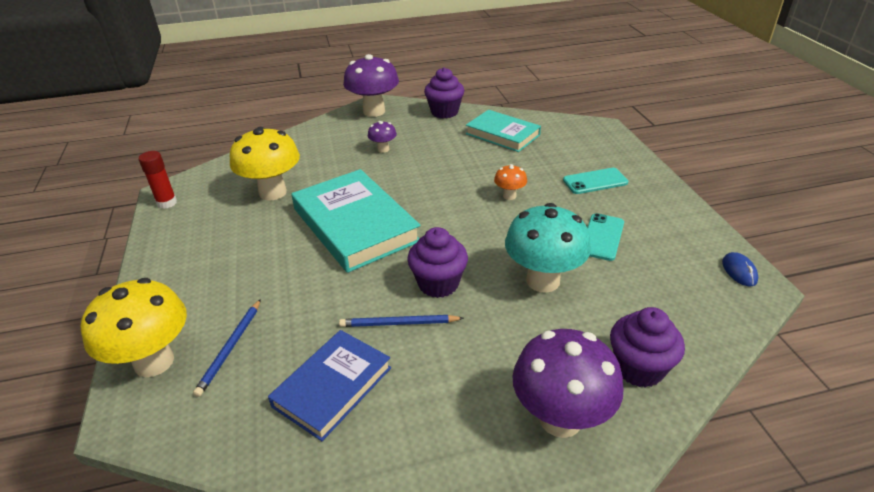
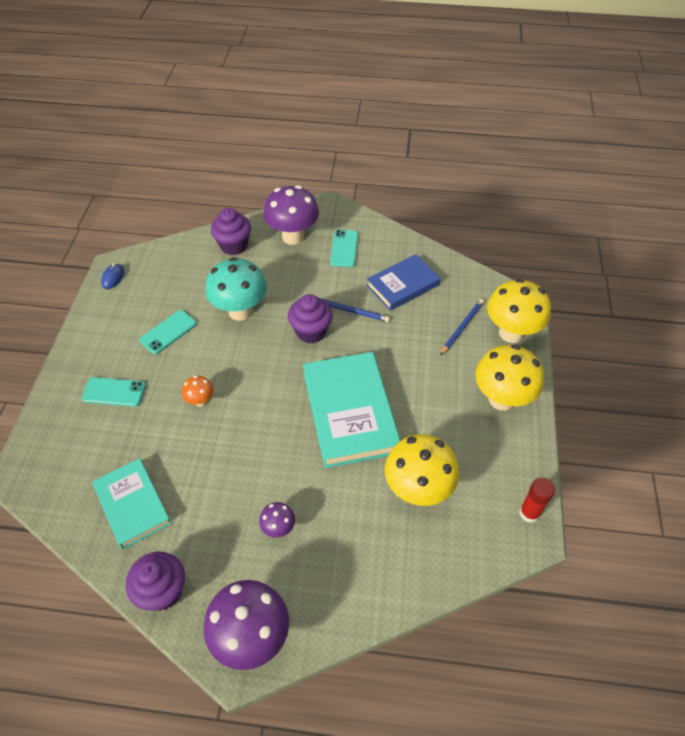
camera: 160 degrees left, 15 degrees up
(181, 279) = (501, 399): none -> yellow mushroom
(458, 425) = (344, 248): none -> turquoise phone

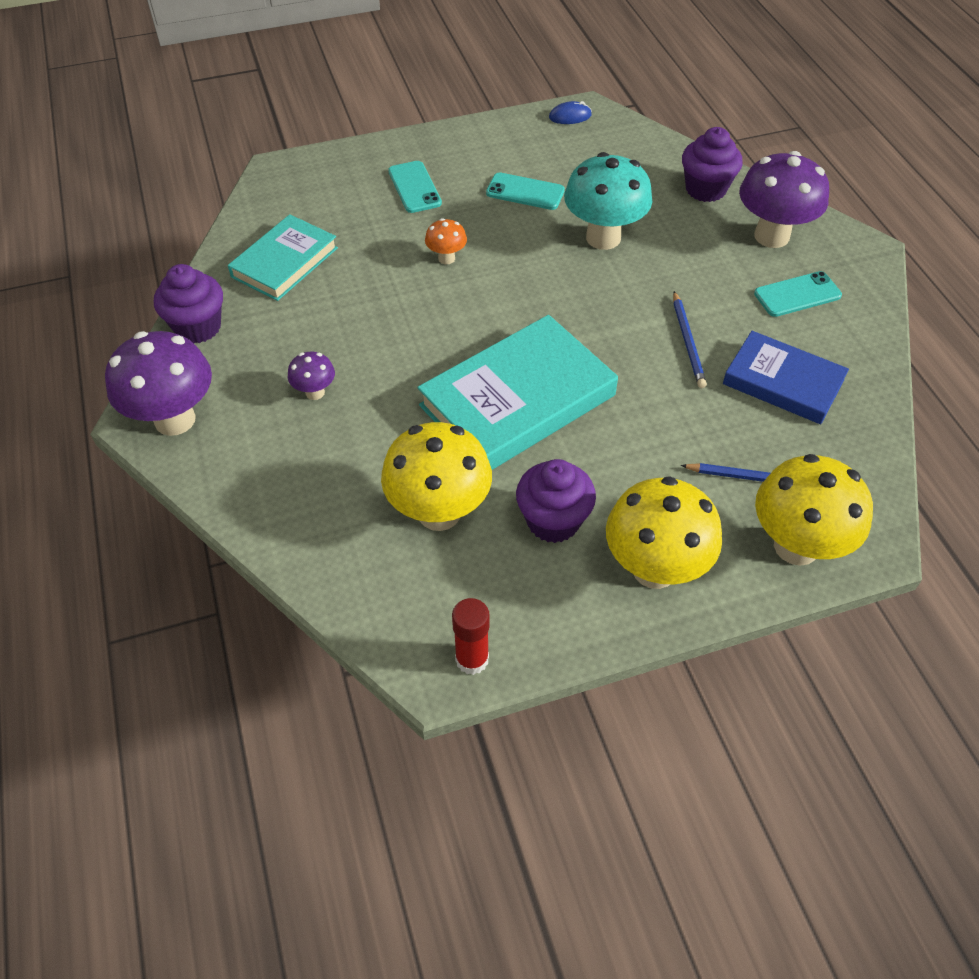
camera: 65 degrees right, 0 degrees up
(311, 331) = (621, 315): purple cupcake -> purple cupcake (553, 521)

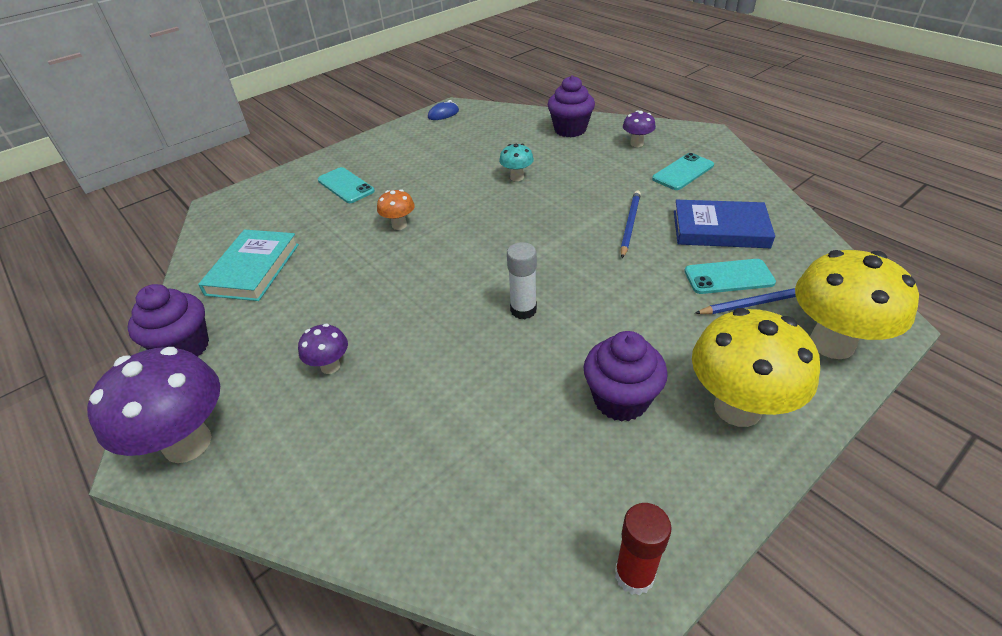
camera: 20 degrees left, 10 degrees down
(439, 512) = (510, 433): yellow mushroom -> none
(517, 400) = (523, 310): turquoise book -> white glue stick
(525, 192) = (438, 165): turquoise phone -> turquoise phone (728, 277)
(603, 238) = (517, 177): turquoise mushroom -> turquoise mushroom, size x0.48
(688, 342) = (630, 224): blue pencil -> blue pencil turned 135 degrees counterclockwise
(771, 236) = (636, 144): purple mushroom -> purple mushroom, size x0.48

